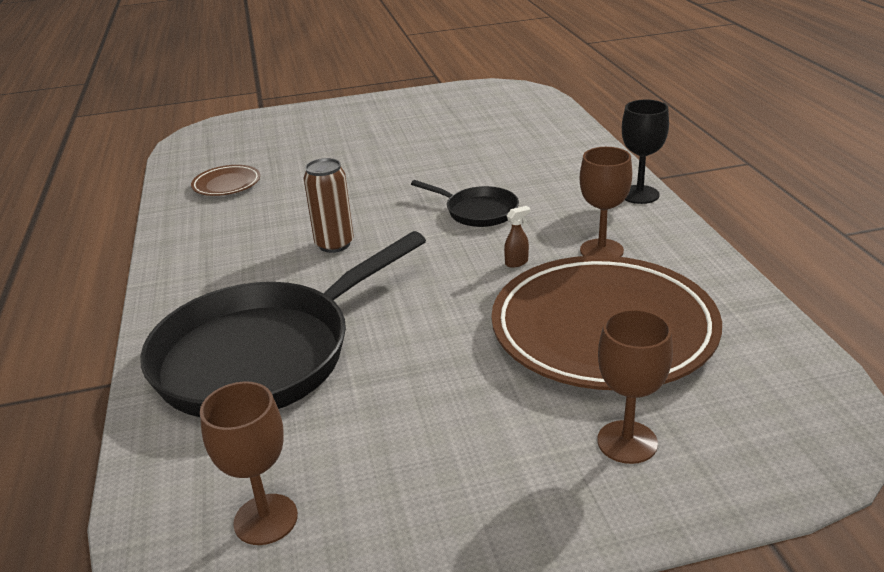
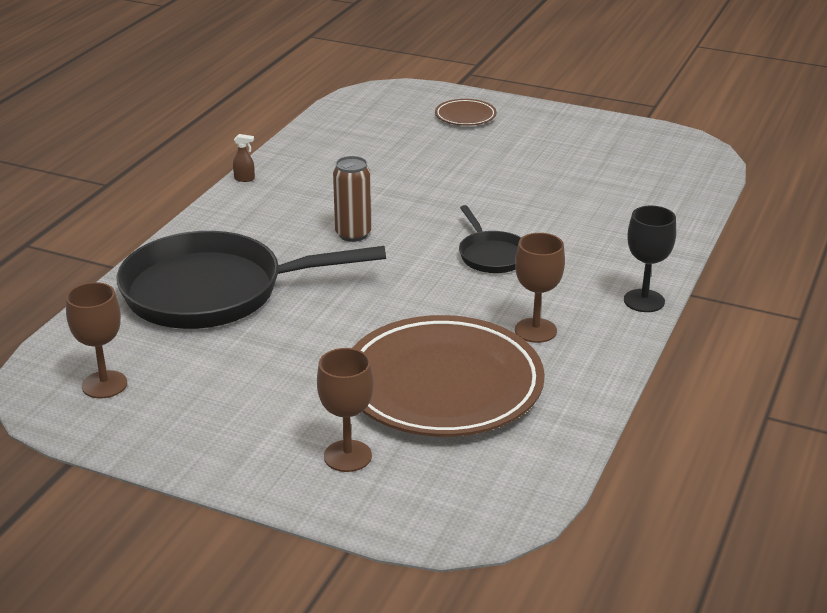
camera: 35 degrees right, 0 degrees up
(227, 184) = (342, 149): brown plate -> brown plate (465, 116)
(517, 262) = (459, 309): brown spray bottle -> brown spray bottle (245, 179)

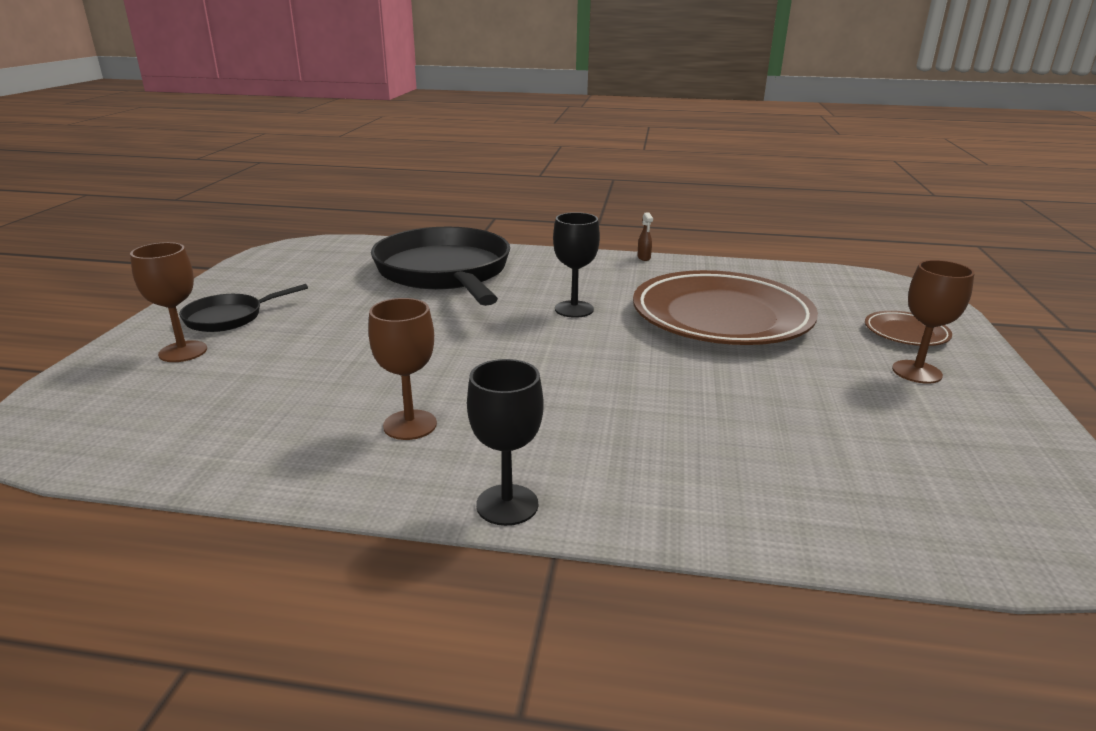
camera: 75 degrees right, 5 degrees down
(104, 385) = (306, 260): brown goblet -> brown goblet (916, 372)
(353, 234) = (574, 309): brown can -> black goblet
(443, 385) = (294, 382): brown plate -> brown plate (721, 317)
(491, 255) = (573, 381): black pan -> black pan (229, 317)

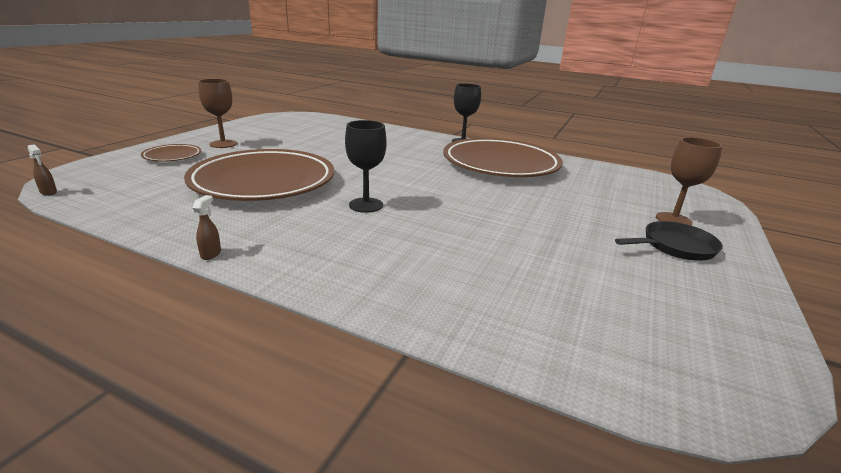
camera: 165 degrees left, 0 degrees up
(410, 425) = (500, 164): brown goblet -> brown plate
(445, 273) = (470, 272): black pan -> none
(871, 274) = (48, 192): none -> brown spray bottle

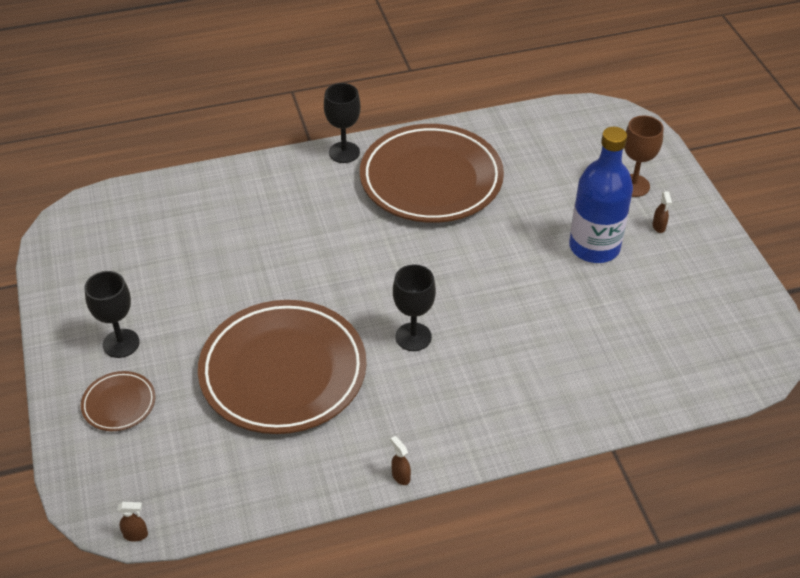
camera: 40 degrees left, 20 degrees up
(223, 144) = (121, 343): brown goblet -> black goblet
(588, 230) = (594, 247): none -> blue bottle
(674, 246) = (658, 227): black pan -> brown spray bottle

